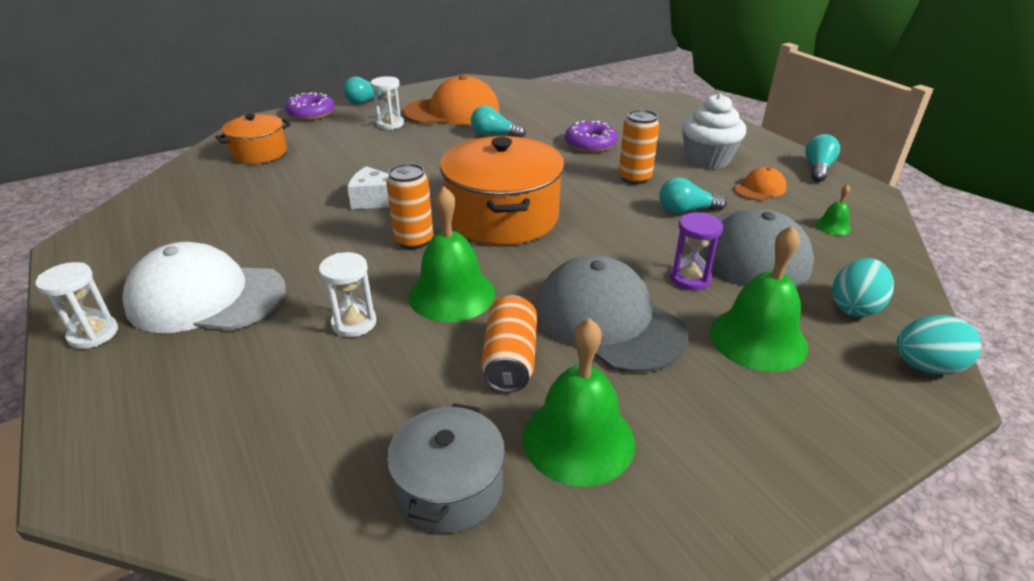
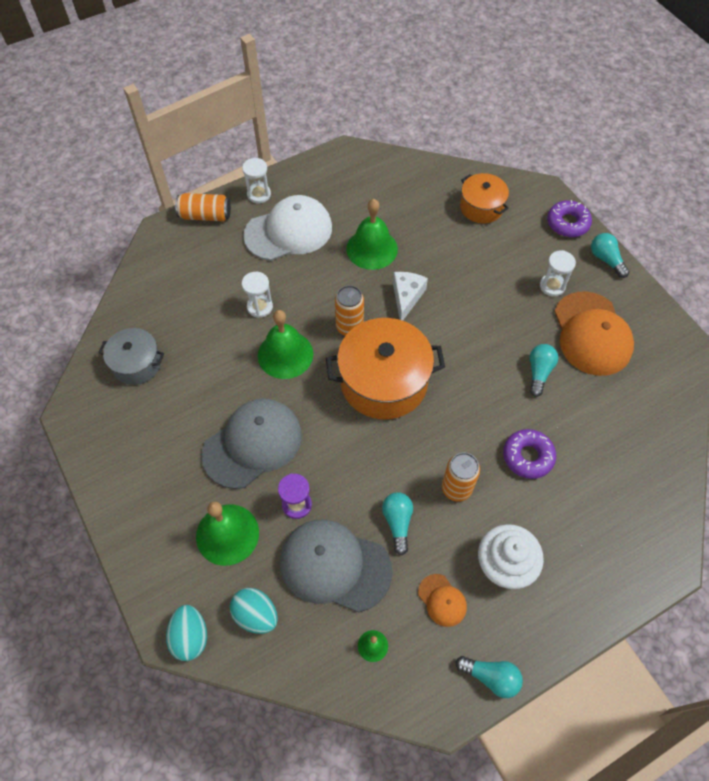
camera: 90 degrees right, 25 degrees up
(206, 297) = (288, 231): white cap -> white cap turned 60 degrees clockwise
(510, 359) = (221, 388): orange can -> orange can (205, 215)
(578, 439) = (157, 420): green bell -> green bell (372, 249)

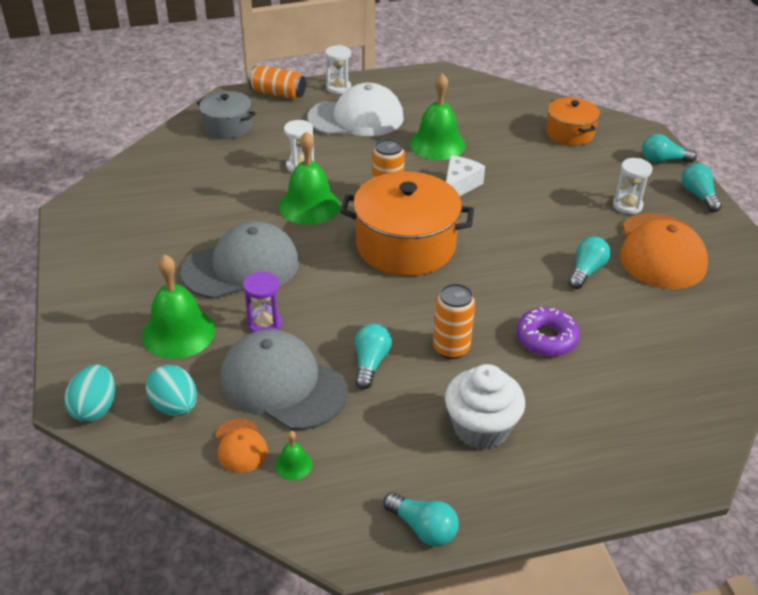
camera: 15 degrees right, 20 degrees down
(137, 364) = (155, 185): grey pot -> grey pot (228, 127)
(442, 600) = (393, 442): orange cap -> orange cap (240, 446)
(567, 223) = (663, 160): purple donut -> turquoise light bulb

